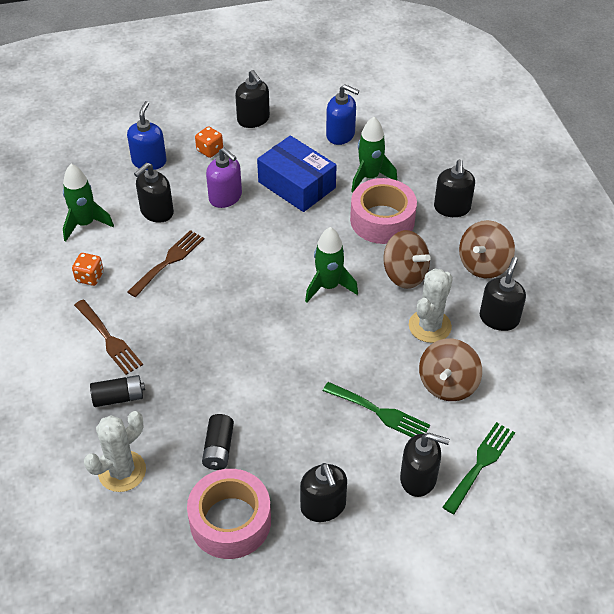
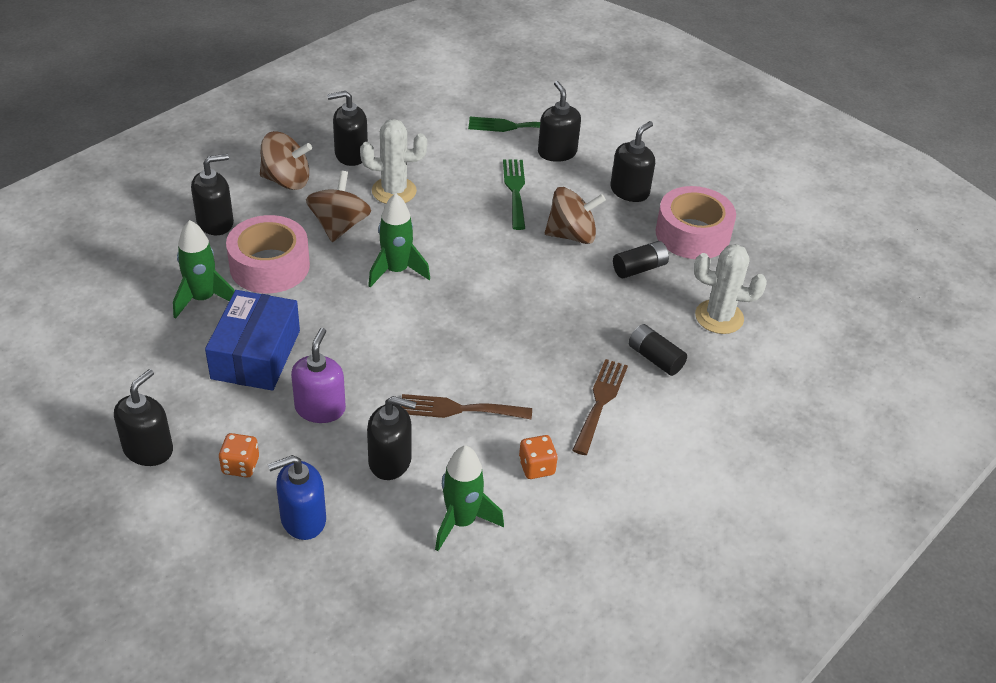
camera: 125 degrees left, 5 degrees down
(340, 135) = (134, 351): blue soap dispenser -> none
(447, 384) = (451, 163): brown spinning top -> brown spinning top (572, 235)

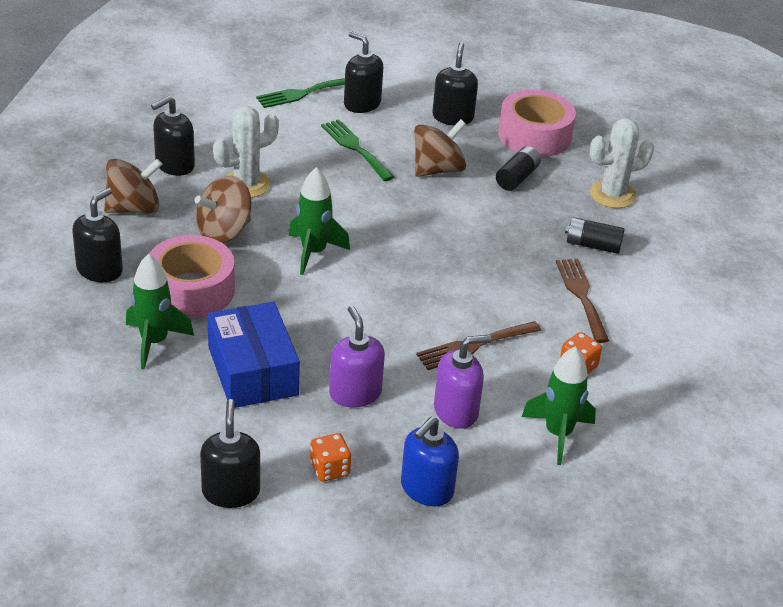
camera: 30 degrees left, 5 degrees down
(339, 226) = (224, 232): brown spinning top -> brown spinning top turned 105 degrees counterclockwise
(390, 461) = (456, 411): black soap dispenser -> purple soap dispenser

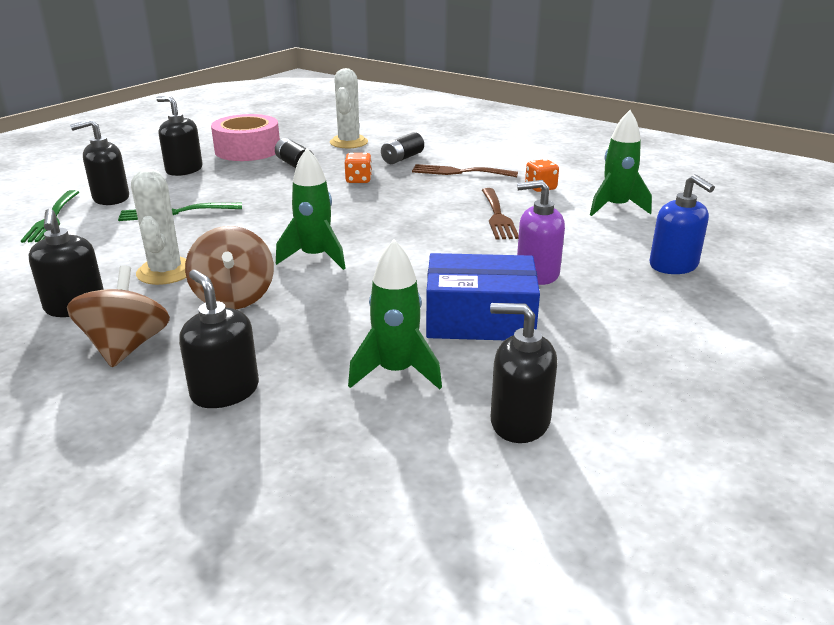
camera: 65 degrees left, 10 degrees down
(191, 290) = (319, 333): pink tape -> none
(231, 491) = (667, 362): black soap dispenser -> black soap dispenser (519, 422)
(329, 469) = (641, 303): orange dice -> orange dice (358, 180)
(437, 169) = (250, 188): brown spinning top -> none
(456, 411) = (577, 237): purple soap dispenser -> none

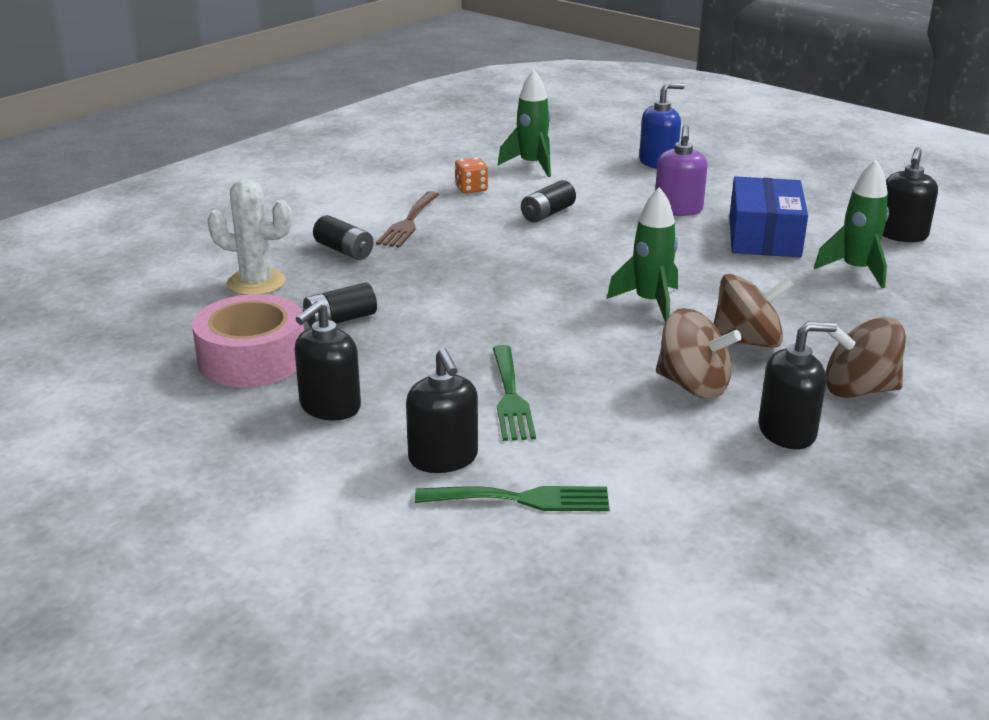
camera: 85 degrees left, 0 degrees up
(165, 272) = (693, 386): white cactus -> brown spinning top
(225, 391) = (910, 336): black soap dispenser -> none
(358, 180) = (418, 278): orange dice -> none
(498, 216) = (547, 214): brown fork -> black battery

